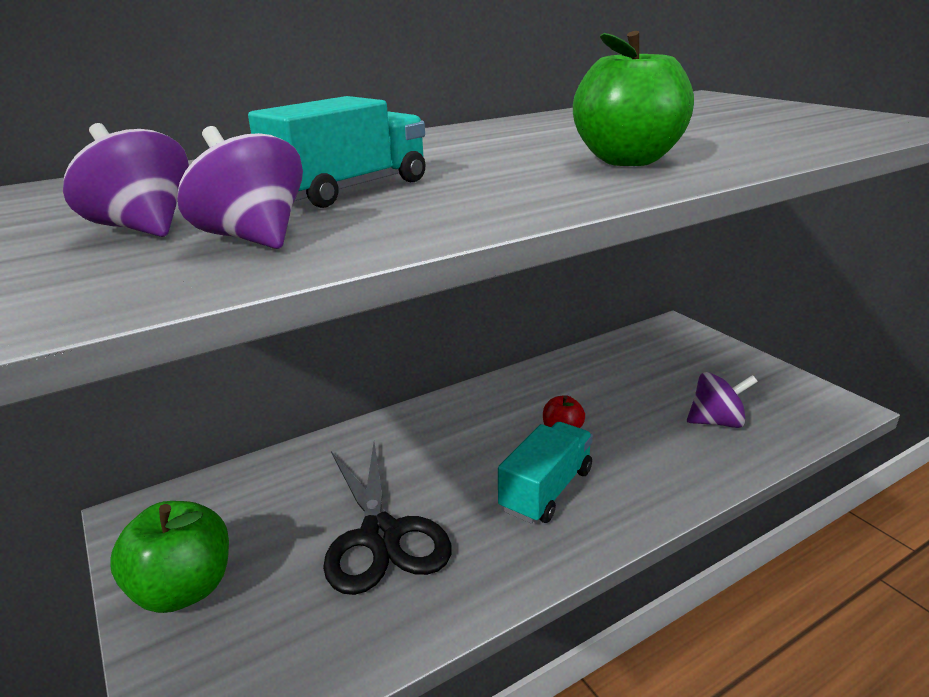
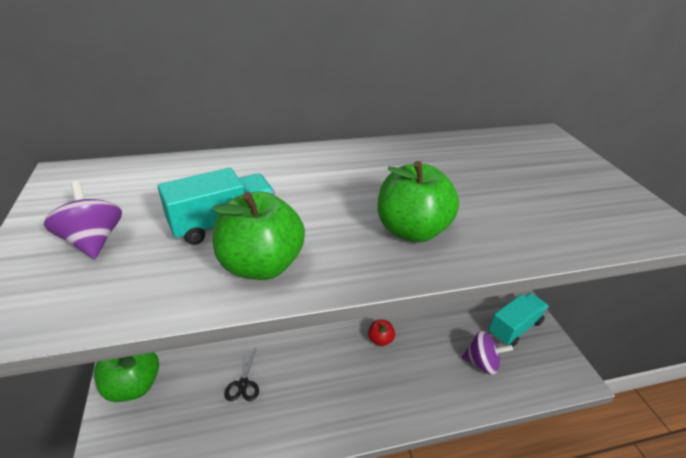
camera: 15 degrees right, 10 degrees up
(253, 238) = (136, 272): purple spinning top -> none
(381, 535) = (243, 384): black scissors -> black scissors, size x0.47
(450, 207) = (261, 265): none -> green apple
(546, 490) = (348, 382): turquoise truck -> turquoise truck (514, 328)

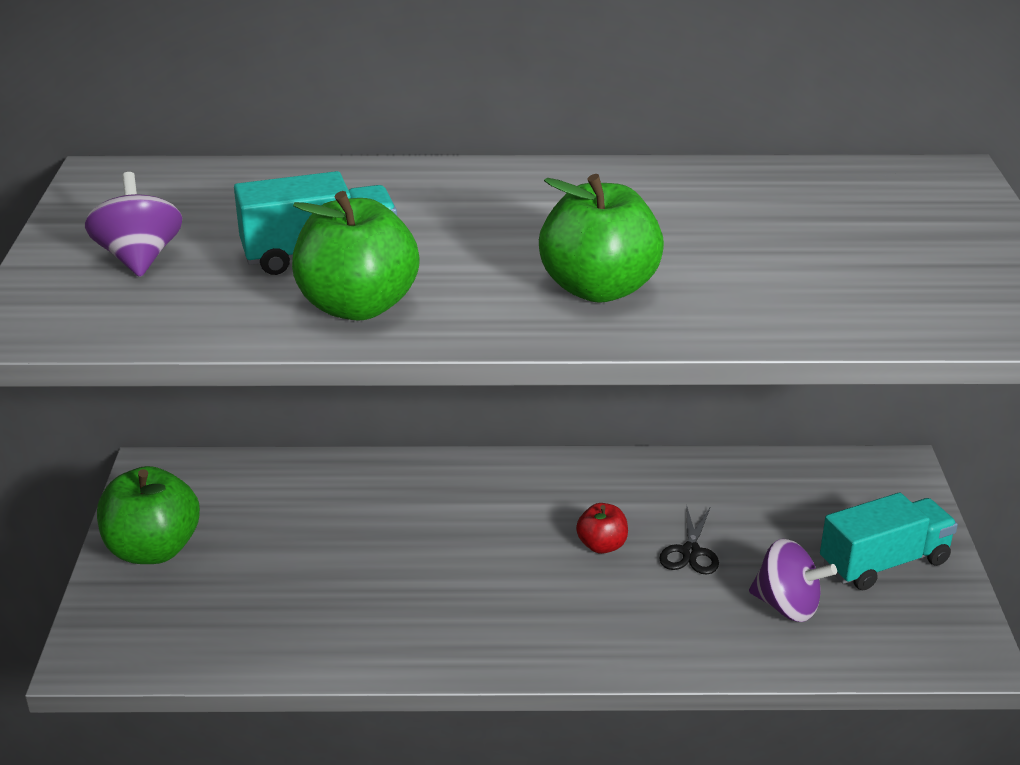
camera: 15 degrees right, 5 degrees down
(243, 384) = (334, 573): black scissors -> black scissors (690, 552)

